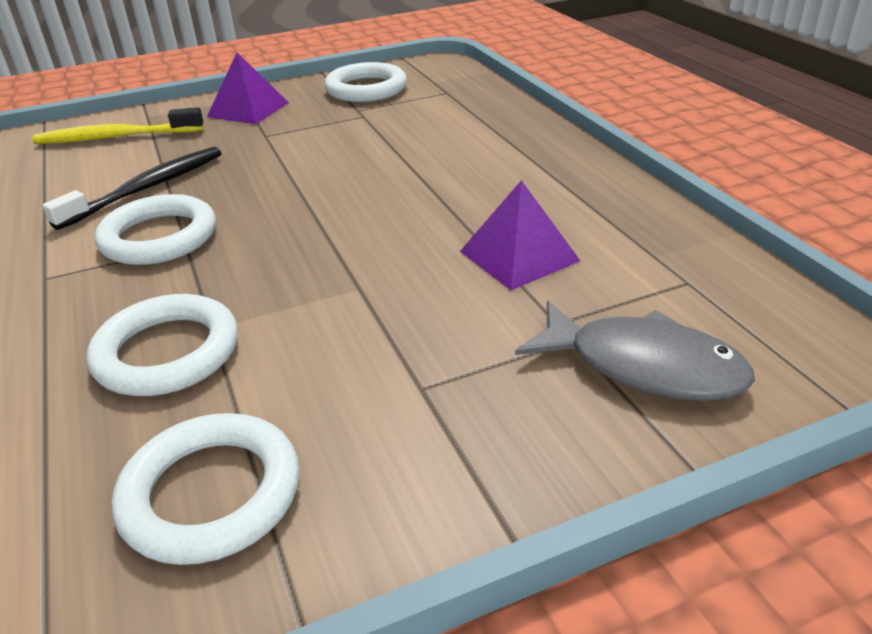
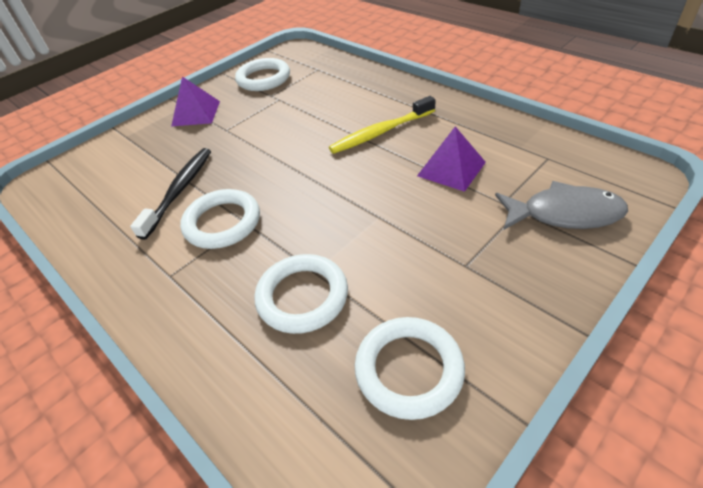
camera: 20 degrees left, 10 degrees up
(117, 137) = (119, 158): yellow toothbrush -> yellow toothbrush (381, 132)

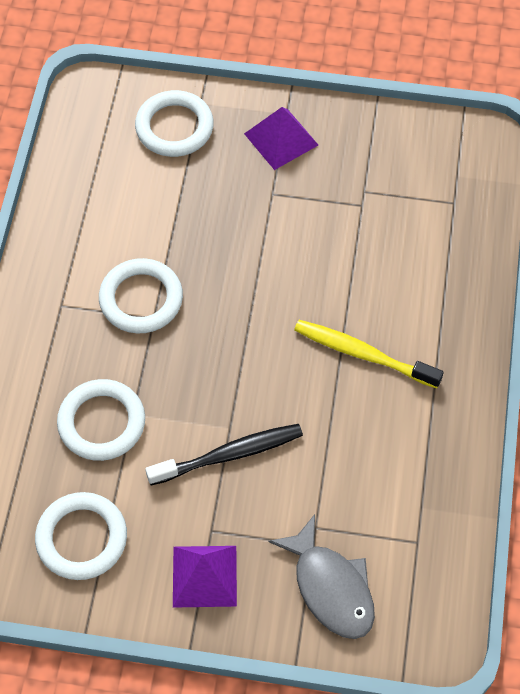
camera: 50 degrees right, 15 degrees up
(179, 191) = (156, 228): black toothbrush -> black toothbrush (228, 455)
(263, 79) = (393, 157): white ring -> white ring (174, 127)
(451, 169) = (340, 456): purple pyramid -> purple pyramid (204, 576)

